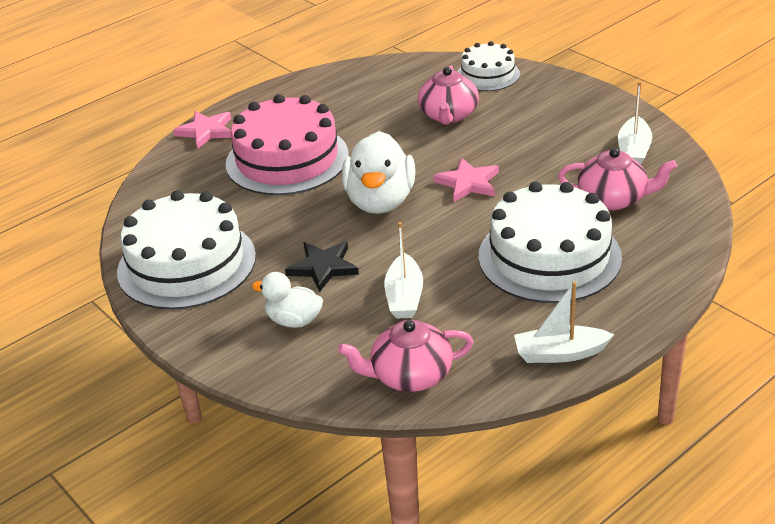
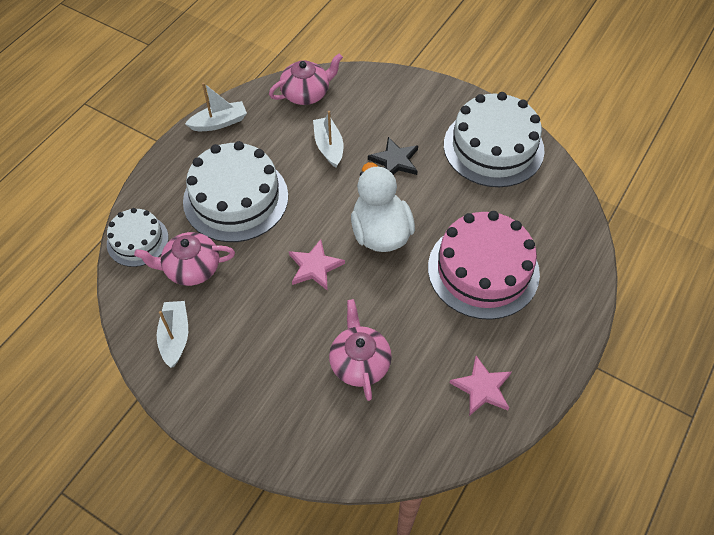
camera: 160 degrees right, 20 degrees up
(206, 131) = (581, 296): pink star -> pink star (482, 388)
(294, 320) = (393, 116): white duck -> none
(488, 75) = (338, 447): white cake -> white cake (137, 240)

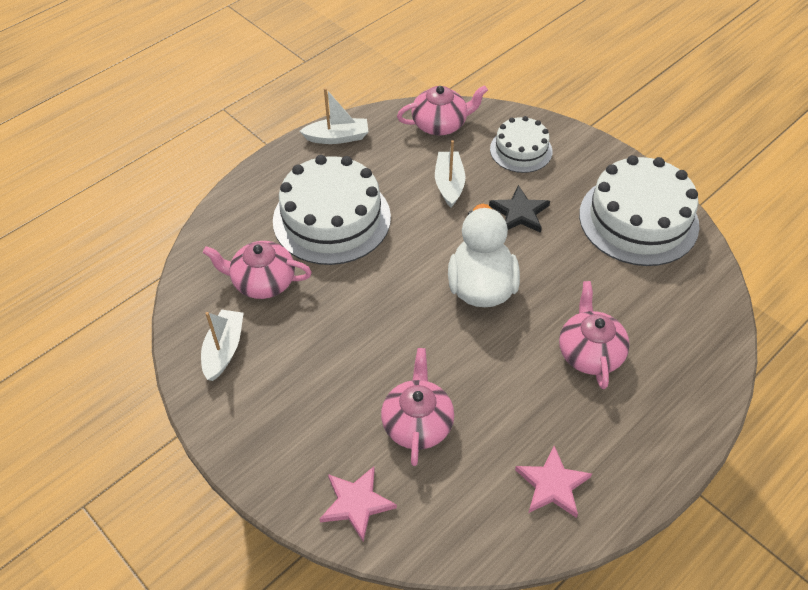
camera: 15 degrees right, 5 degrees down
(137, 240) = (215, 241): white cake -> white cake (521, 150)
(315, 267) = (397, 308): pink star -> pink star (356, 503)
(483, 270) = (589, 352): pink cake -> pink teapot

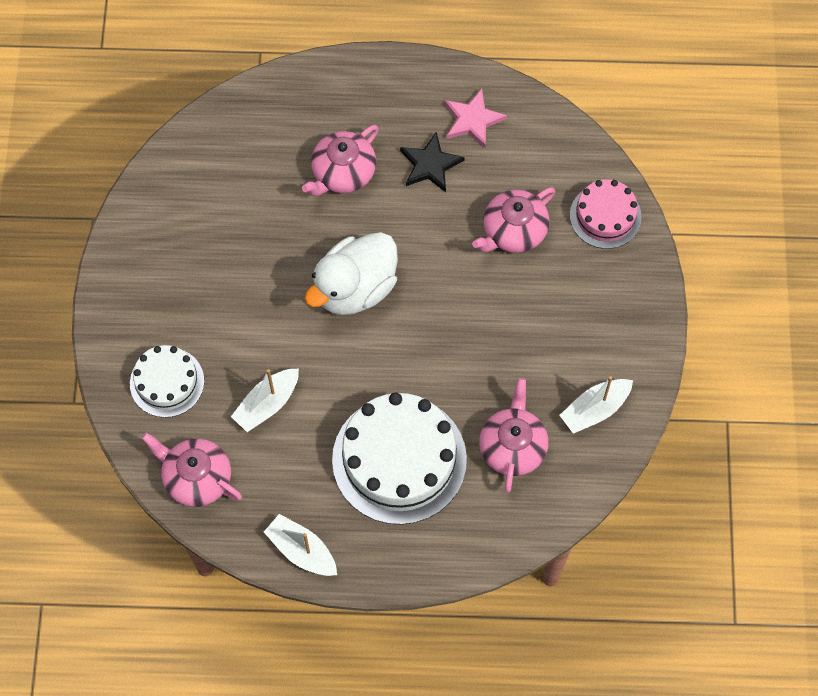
camera: 135 degrees left, 15 degrees up
(262, 281) = (512, 446): pink teapot -> pink teapot turned 135 degrees counterclockwise
(356, 503) = (605, 216): pink star -> pink cake
(519, 213) = (247, 323): black star -> black star (430, 165)
(638, 219) = (168, 232): white cake -> none

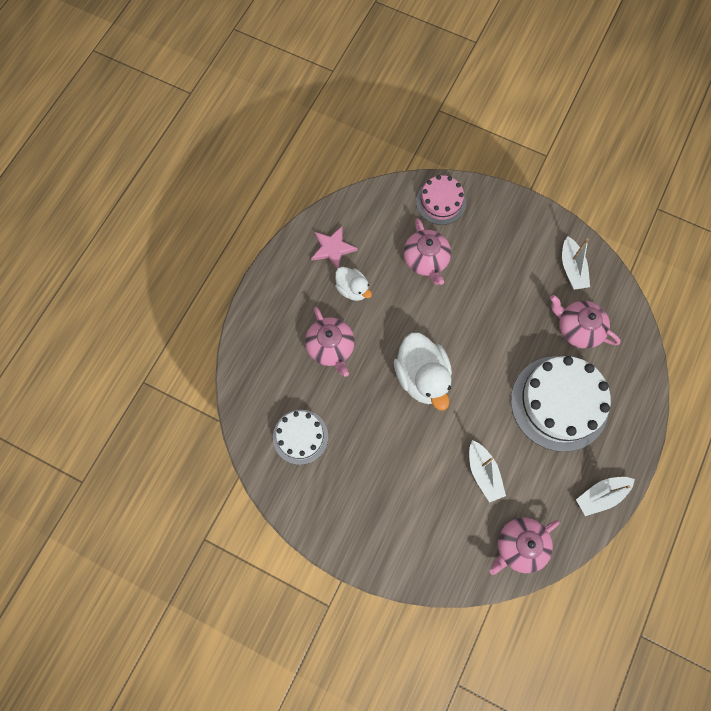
camera: 65 degrees left, 5 degrees up
(167, 382) = (437, 537): white cake -> white cake (300, 437)
(430, 165) = (352, 289): black star -> white duck

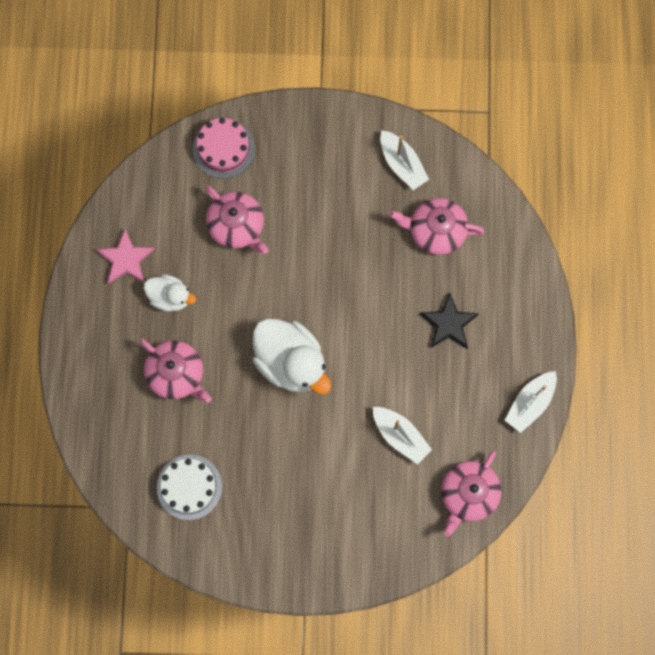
camera: 25 degrees left, 5 degrees up
(559, 403) = (448, 323): white cake -> black star

